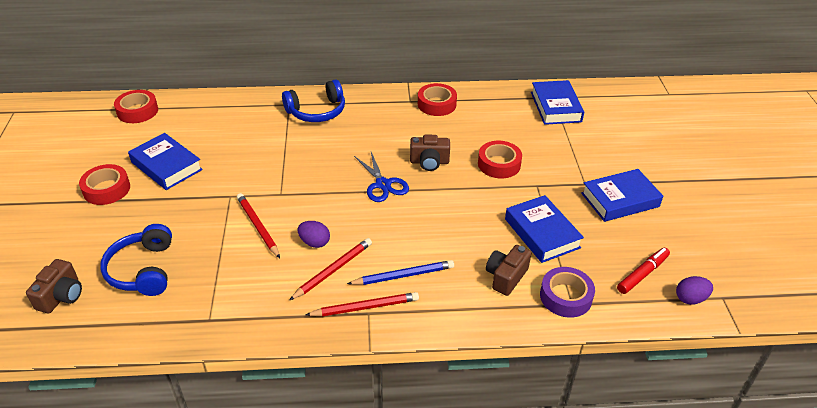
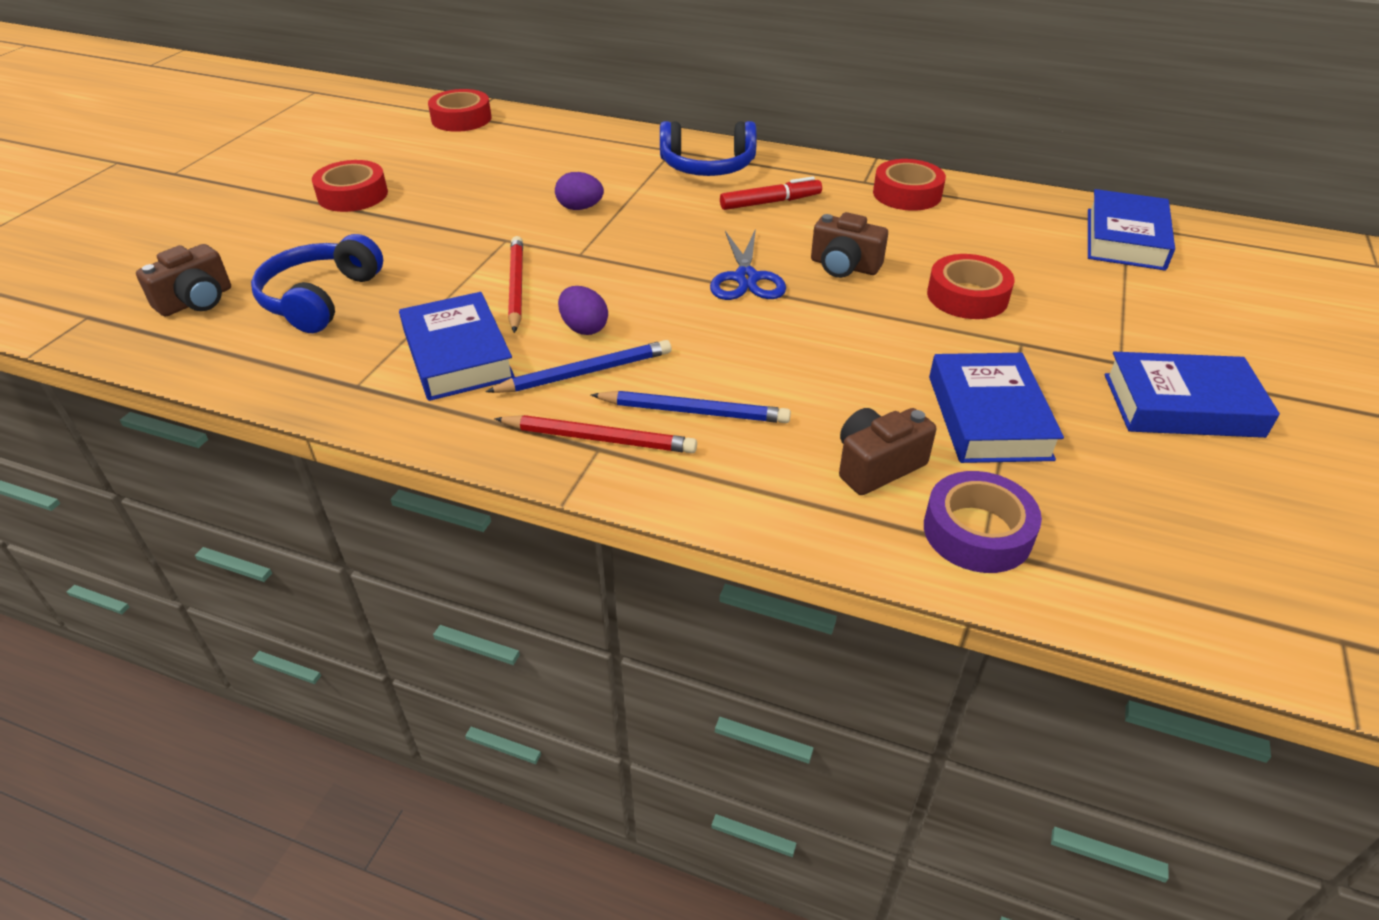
camera: 25 degrees right, 0 degrees up
(166, 166) = (449, 186): blue book -> blue book (458, 355)
(333, 270) = (585, 372): red pencil -> blue pencil
(642, 274) = (1166, 542): red marker -> red marker (770, 202)
(690, 299) = (1260, 619): purple egg -> purple egg (580, 208)

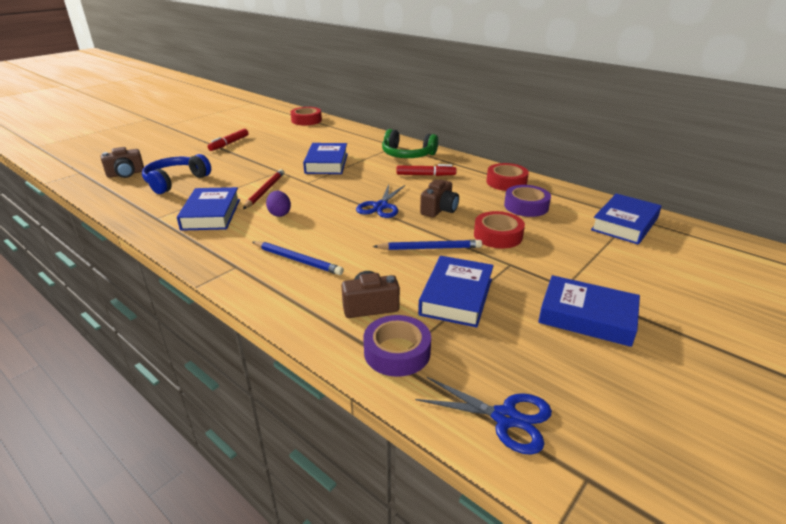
camera: 20 degrees right, 10 degrees down
(353, 195) = (229, 143): red tape -> red marker
(580, 208) = (326, 163): purple egg -> blue book
(585, 372) = (262, 232): blue pencil -> blue pencil (430, 248)
(599, 438) = (240, 262): red pencil -> none
(707, 166) = (407, 155): blue headphones -> green headphones
(844, 266) = (439, 210): brown camera -> brown camera turned 105 degrees counterclockwise
(968, 234) = (526, 206): none -> purple tape
(1192, 589) = (505, 418): none -> blue scissors

